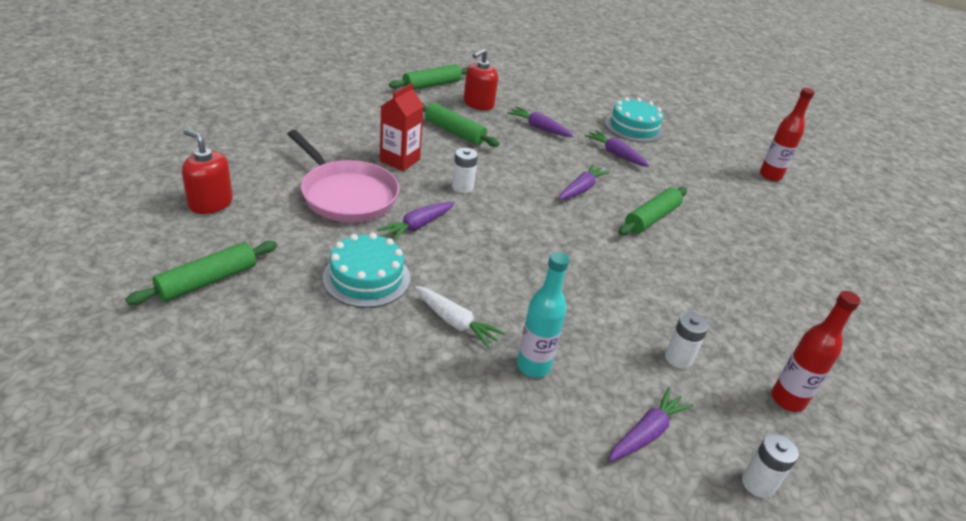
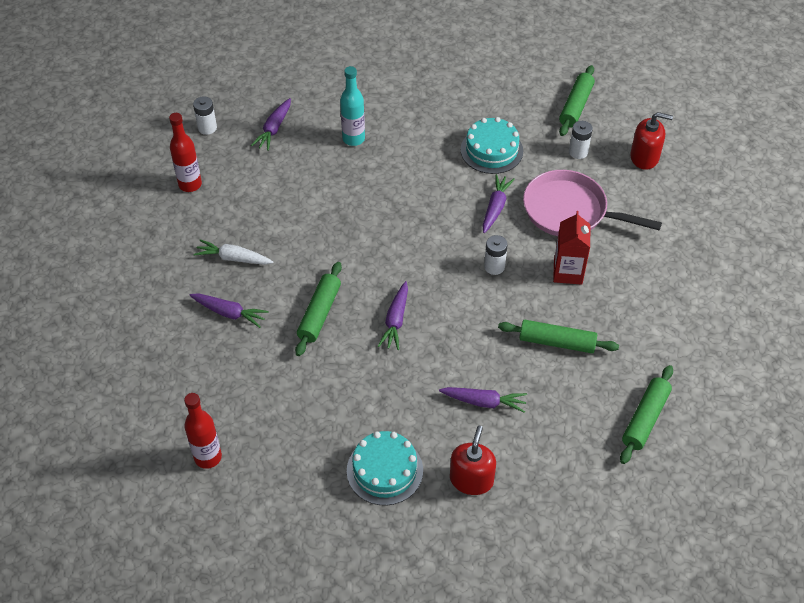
camera: 160 degrees right, 15 degrees up
(455, 322) = (416, 145): white carrot -> white carrot (234, 258)
(478, 104) = (572, 411): red soap dispenser -> red soap dispenser (471, 479)
(616, 154) = (385, 399): purple carrot -> purple carrot (229, 313)
(678, 358) = (265, 183): white battery -> white battery (578, 152)

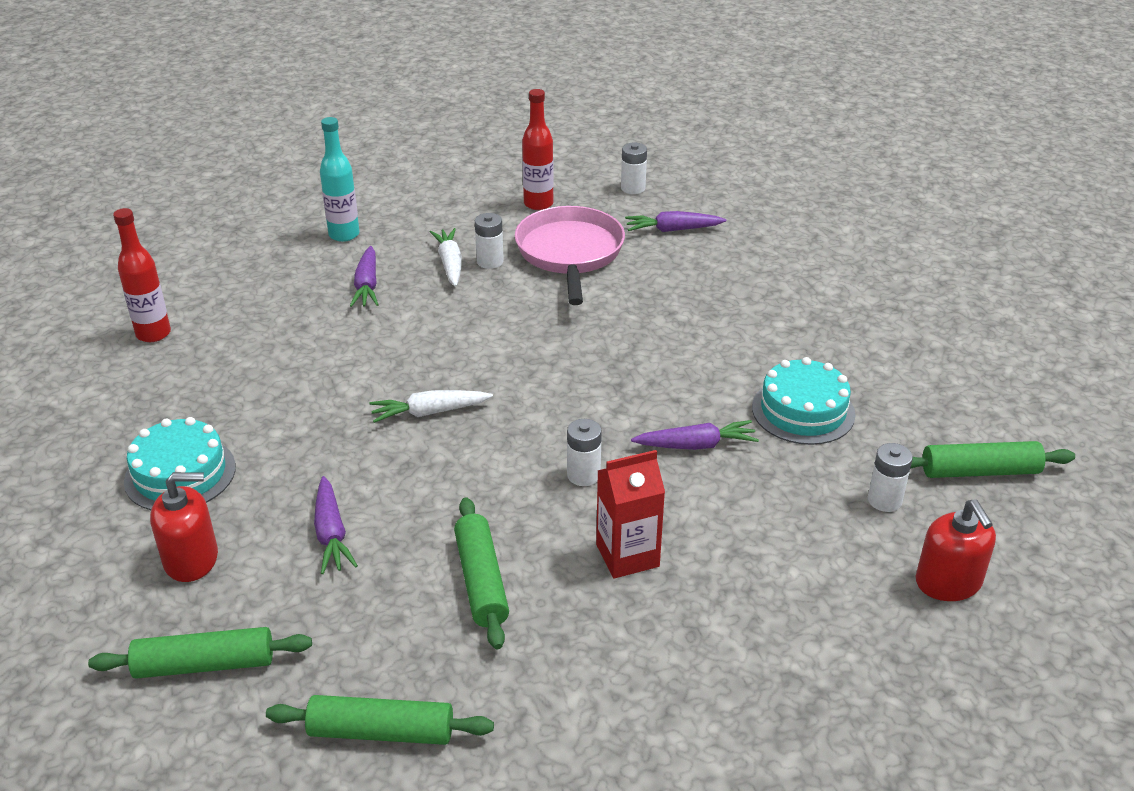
camera: 65 degrees right, 15 degrees down
(246, 236) = (490, 261): none -> white battery
(319, 313) = (404, 348): green rolling pin -> green rolling pin (205, 665)
(353, 139) = (711, 290): turquoise bottle -> turquoise bottle (344, 235)
(396, 320) = (430, 412): purple carrot -> white carrot
(570, 211) = (753, 524): pink pan -> pink pan (570, 253)

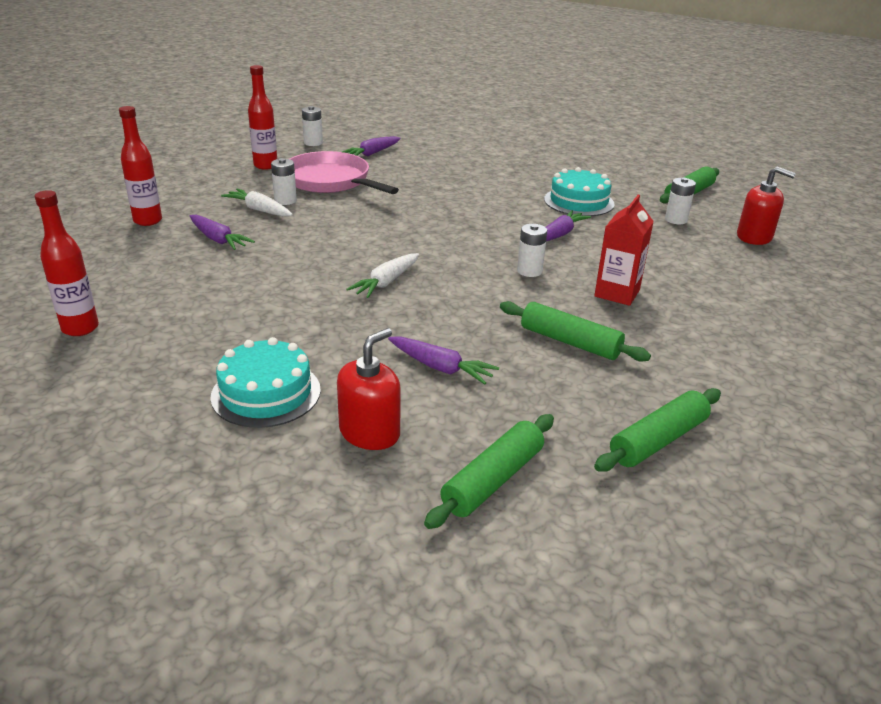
camera: 45 degrees left, 5 degrees down
(344, 235) = (148, 221): turquoise bottle -> red bottle

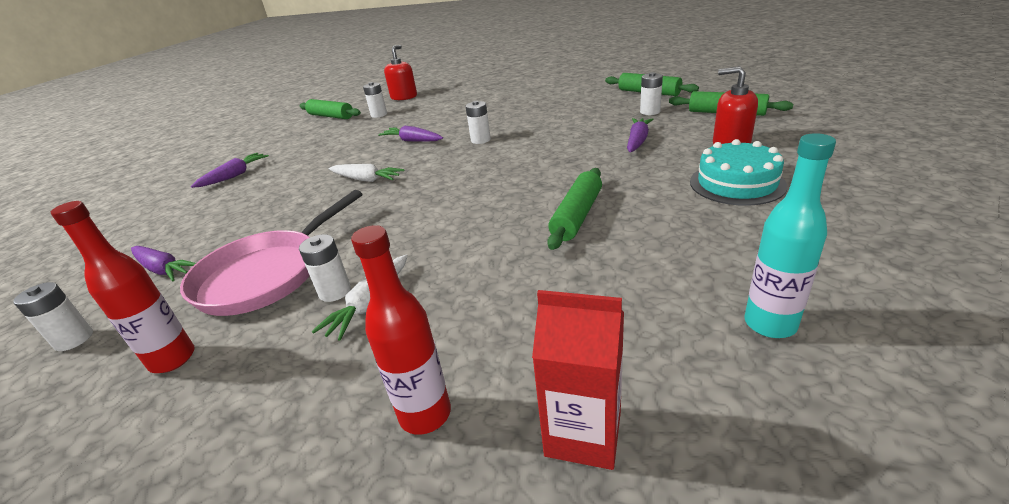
camera: 95 degrees left, 0 degrees up
(80, 328) = (770, 324): red bottle -> turquoise bottle
(218, 239) = (475, 306): purple carrot -> purple carrot (234, 176)
(386, 282) = (529, 182): white carrot -> white carrot (366, 179)
(550, 410) = (650, 112): none -> white battery
(570, 342) = (572, 117): green rolling pin -> green rolling pin (577, 216)
(579, 201) = (344, 143): turquoise cake -> none
(617, 293) = (500, 115): red carton -> red carton (583, 433)

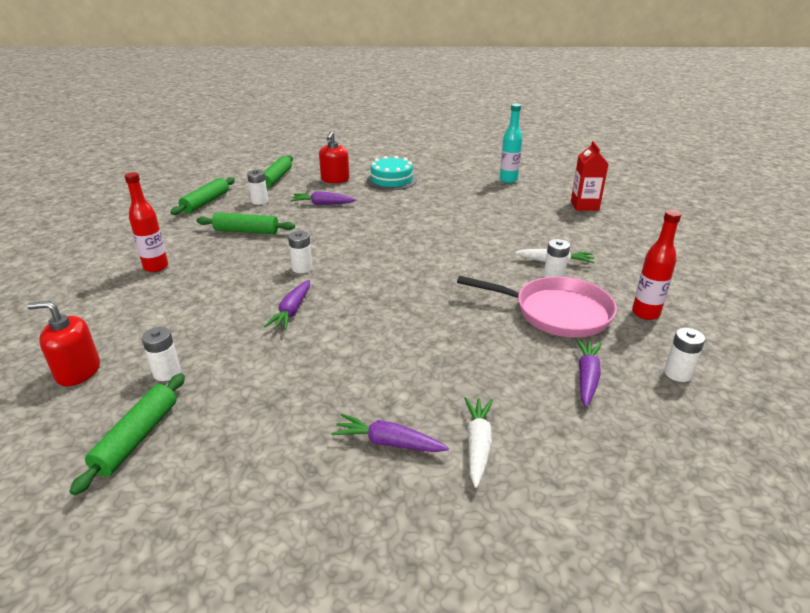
camera: 110 degrees left, 0 degrees up
(366, 179) = (394, 314): white carrot -> white carrot (477, 445)
(425, 414) = (604, 232): red bottle -> red bottle (156, 267)
(577, 216) = (438, 216): green rolling pin -> green rolling pin (246, 231)

